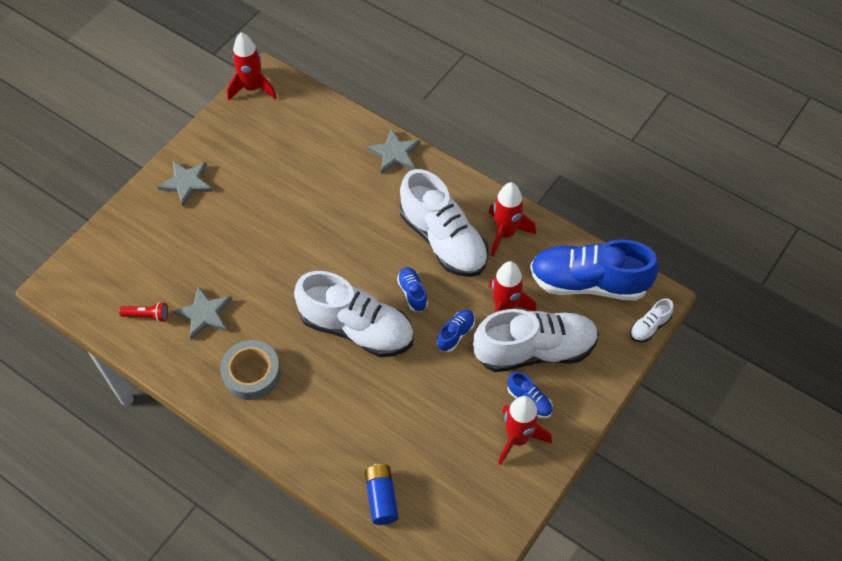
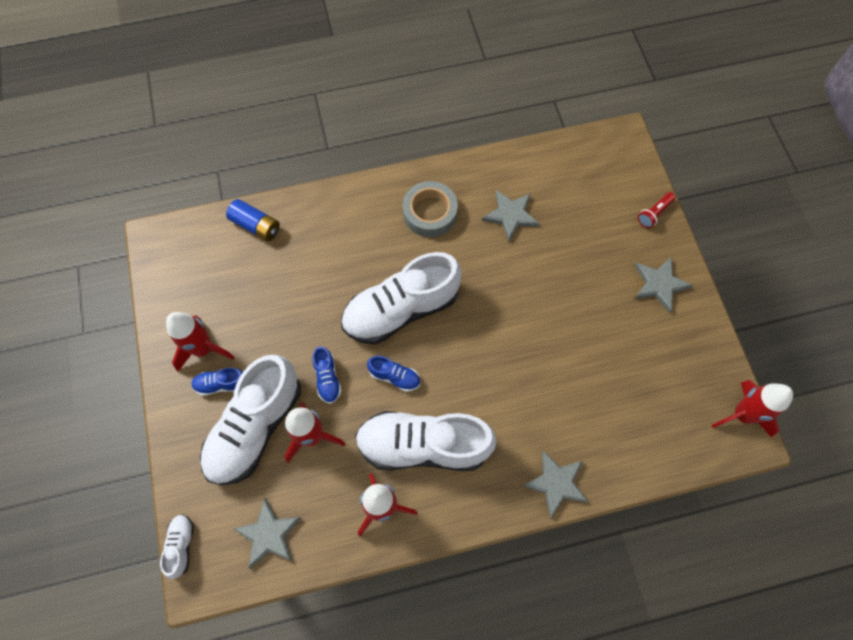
camera: 130 degrees right, 10 degrees up
(147, 316) = (543, 178): red flashlight -> red flashlight (654, 213)
(588, 283) = (269, 534): blue shoe -> grey star

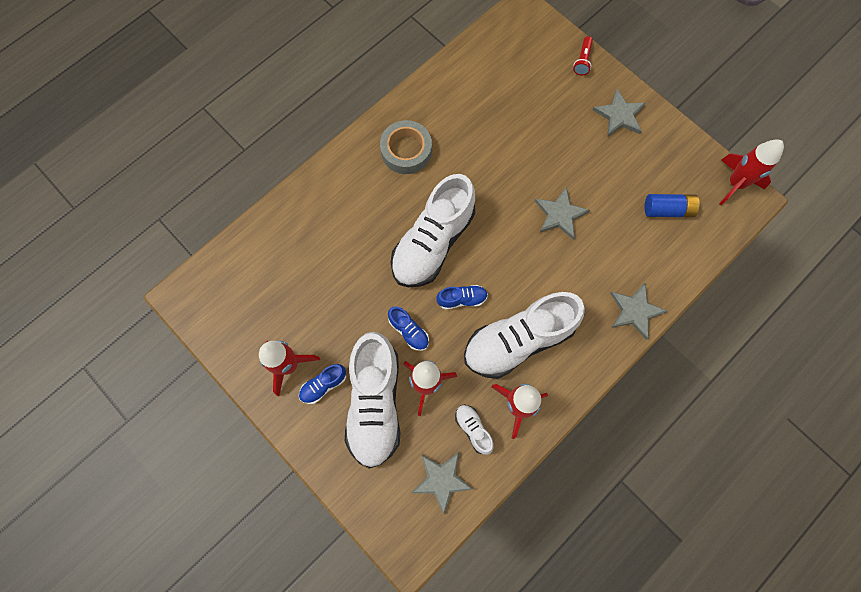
camera: 30 degrees left, 5 degrees up
(181, 545) = (376, 531): white shoe -> white shoe (473, 429)
(256, 226) = (265, 238): blue battery -> blue battery (667, 210)
(510, 215) = (472, 119): grey star -> grey star (560, 214)

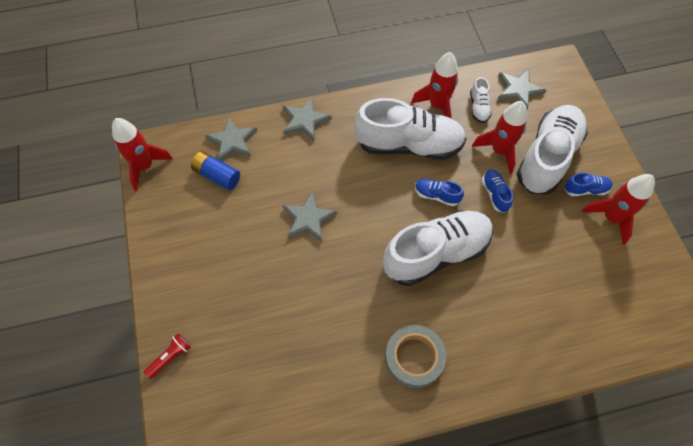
camera: 150 degrees left, 10 degrees down
(619, 115) = (185, 278): grey star -> grey star (232, 141)

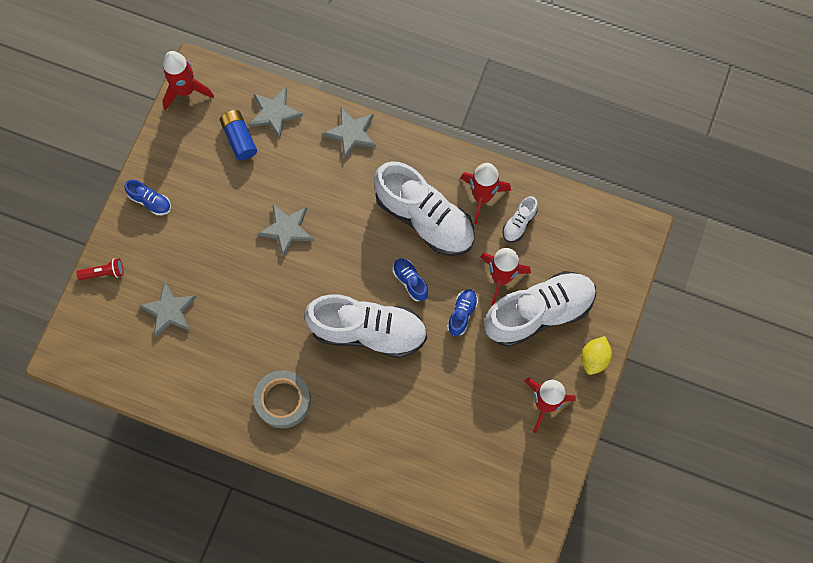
camera: 35 degrees right, 10 degrees up
(518, 90) = (572, 230): grey star -> grey star (169, 311)
(585, 189) = (546, 364): blue shoe -> blue shoe (150, 201)
(613, 163) = (594, 358): none -> yellow lemon

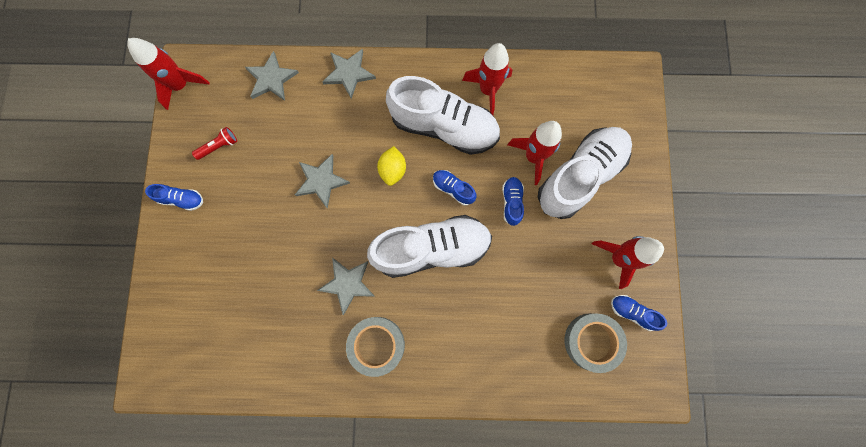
camera: 20 degrees left, 5 degrees up
(104, 273) = (159, 283): red flashlight -> red flashlight (219, 146)
(169, 311) = (236, 298): grey star -> grey star (347, 284)
(239, 139) = (247, 113): blue battery -> none
(487, 471) = (592, 341): none -> grey tape
(519, 223) = (530, 102): white shoe -> none
(536, 458) = (632, 312): none -> blue shoe
(594, 358) = (645, 200): yellow lemon -> yellow lemon (393, 170)

